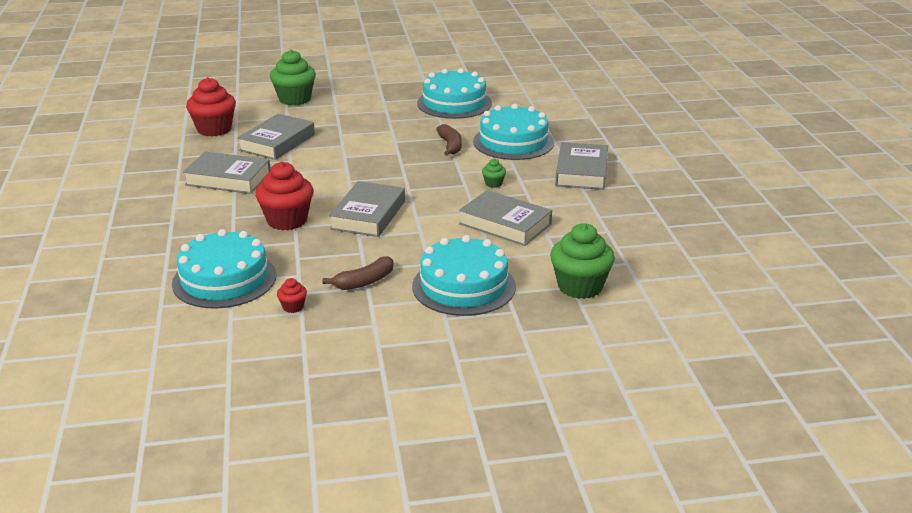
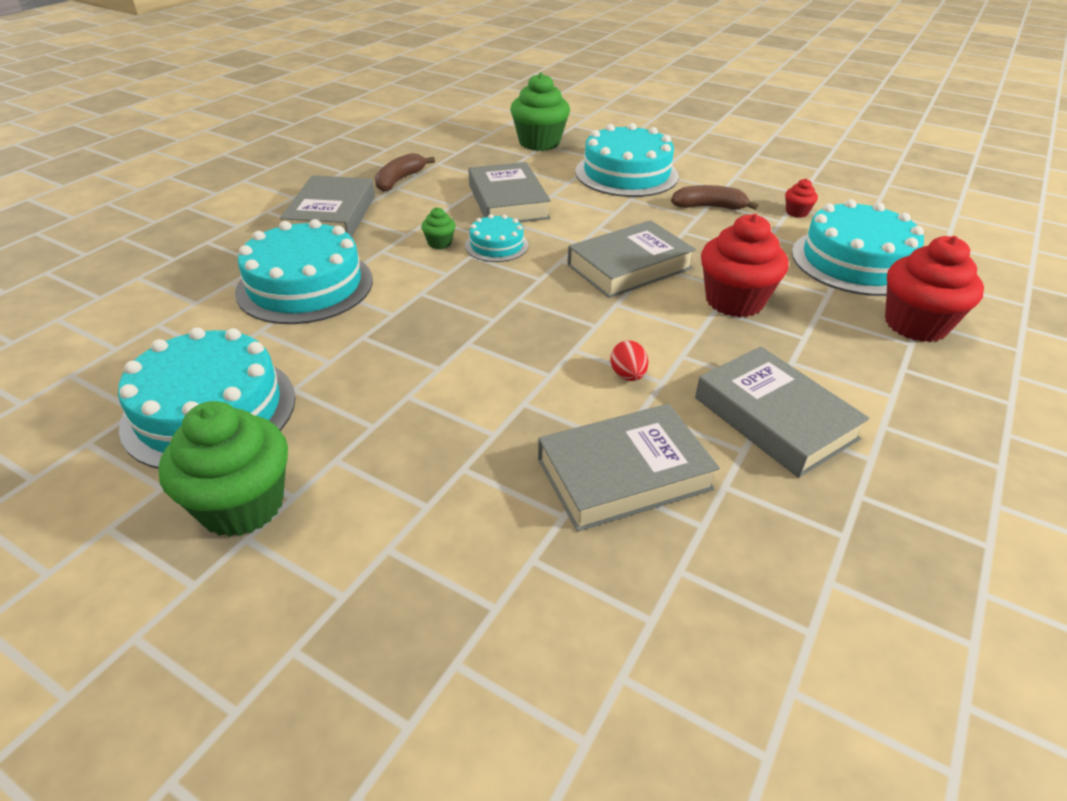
camera: 140 degrees left, 10 degrees up
(214, 129) = (725, 609): red cupcake -> red cupcake (915, 324)
(294, 99) = (440, 639): green cupcake -> green cupcake (242, 505)
(309, 169) = (627, 375): none -> red egg
(450, 146) = (385, 319): brown banana -> brown banana (400, 180)
(461, 195) = (496, 245): none -> turquoise cake
(581, 172) = (331, 216): grey book -> grey book turned 45 degrees counterclockwise

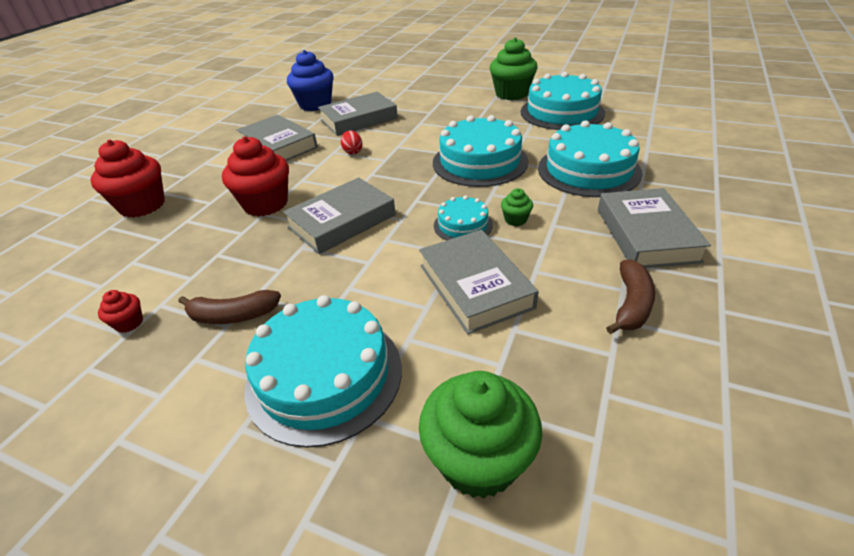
camera: 175 degrees right, 0 degrees up
(750, 573) = (315, 104): none -> blue cupcake
(855, 261) = (130, 257): turquoise cake -> turquoise cake (480, 162)

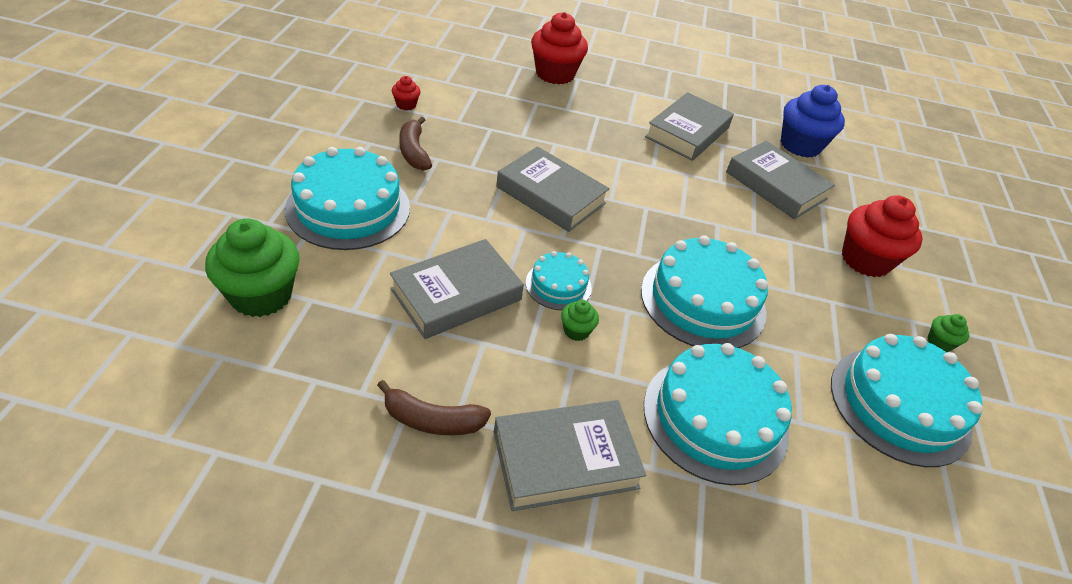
camera: 70 degrees right, 5 degrees up
(266, 204) = (571, 142): red cupcake -> red cupcake (865, 260)
(353, 152) = (692, 188): red egg -> none
(511, 94) = (939, 342): green cupcake -> green cupcake, size x0.45

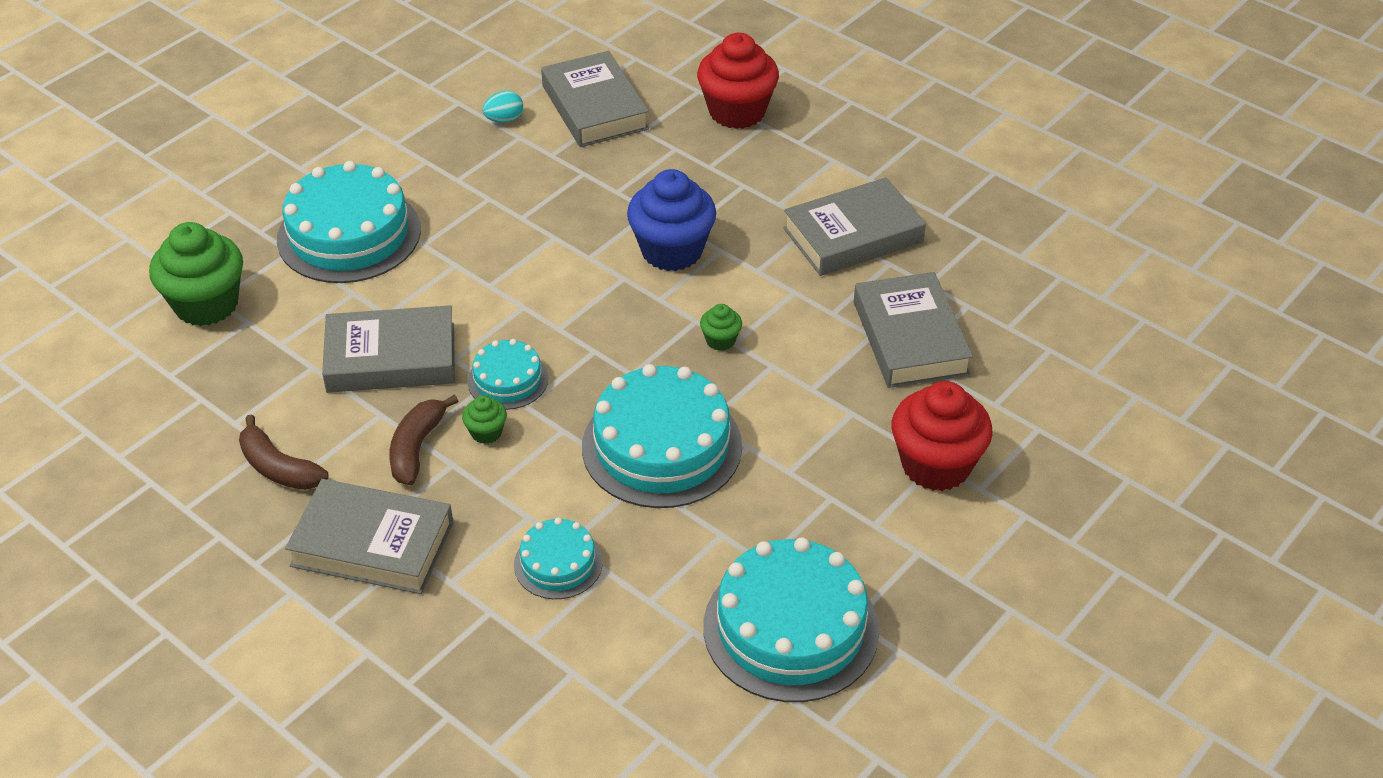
camera: 35 degrees right, 0 degrees up
(406, 105) = (504, 120): red cupcake -> turquoise egg
(414, 151) = (468, 183): brown banana -> brown banana (417, 448)
(551, 195) = (588, 275): grey book -> grey book (595, 107)
(715, 418) = (558, 563): turquoise cake -> turquoise cake, size x0.52
(800, 145) = (1013, 292): blue cupcake -> blue cupcake (672, 251)
(939, 342) = (926, 587): green cupcake -> green cupcake (720, 340)

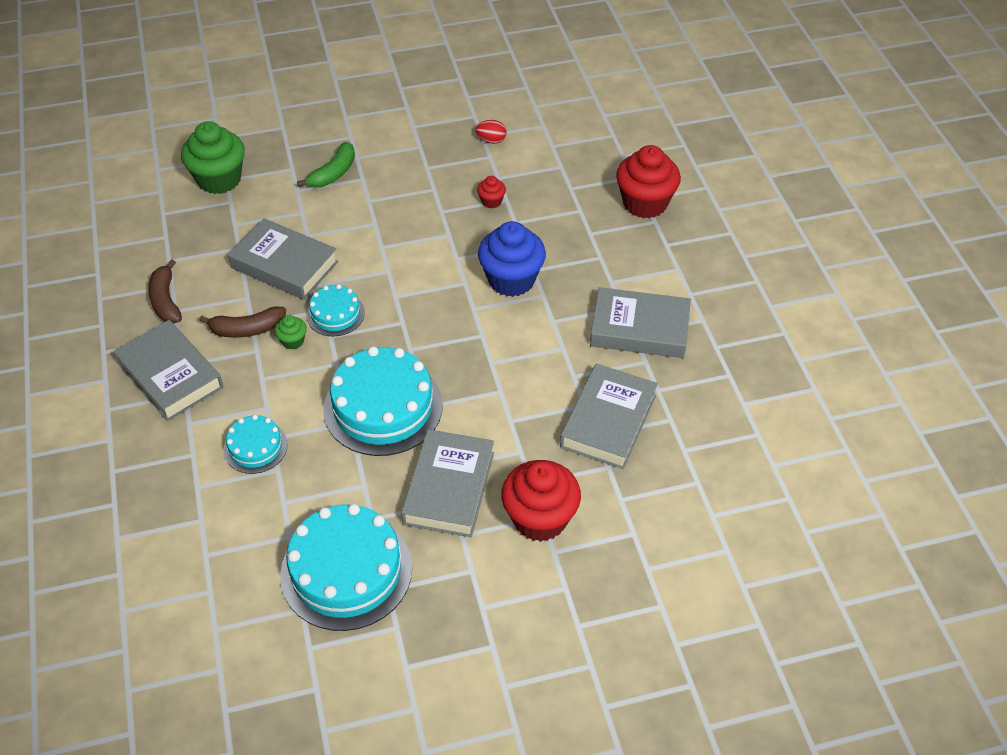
camera: 35 degrees right, 5 degrees up
(349, 234) = (333, 173): turquoise cake -> green banana
(417, 448) = (247, 329): brown banana -> brown banana turned 150 degrees counterclockwise
(504, 120) = (491, 140): turquoise egg -> red egg
(569, 182) = (491, 201): none -> red cupcake
(595, 107) = (555, 158): grey book -> grey book (449, 488)
(720, 340) = (484, 356): green cupcake -> none

